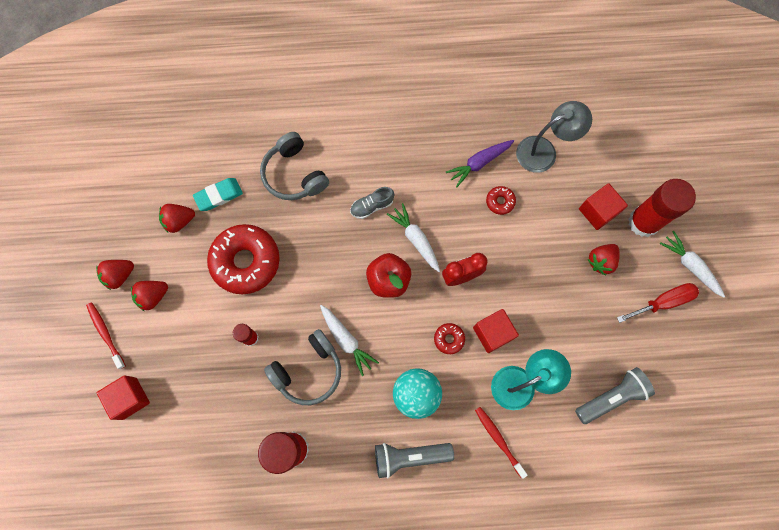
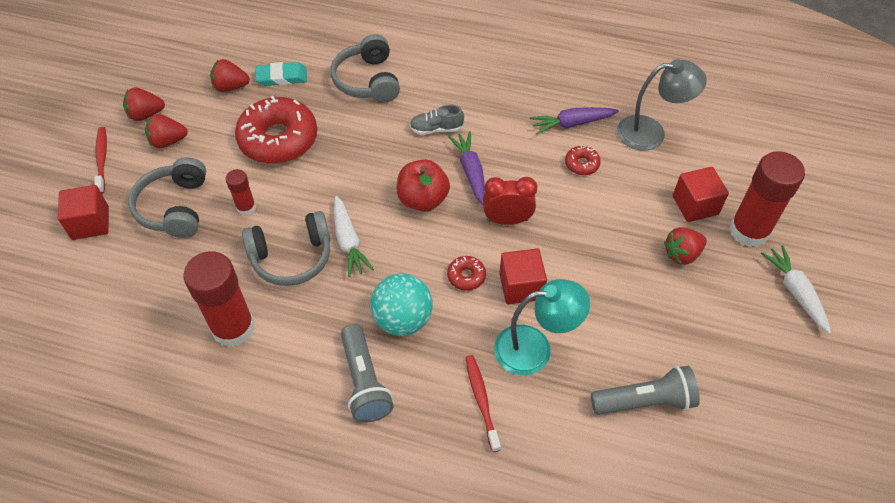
camera: 20 degrees right, 20 degrees down
(192, 358) = (174, 207): none -> grey headphones
(409, 456) = (364, 382): grey flashlight -> grey flashlight turned 120 degrees counterclockwise
(416, 239) = (470, 171): white carrot -> purple carrot
(663, 302) = (747, 319): red screwdriver -> none

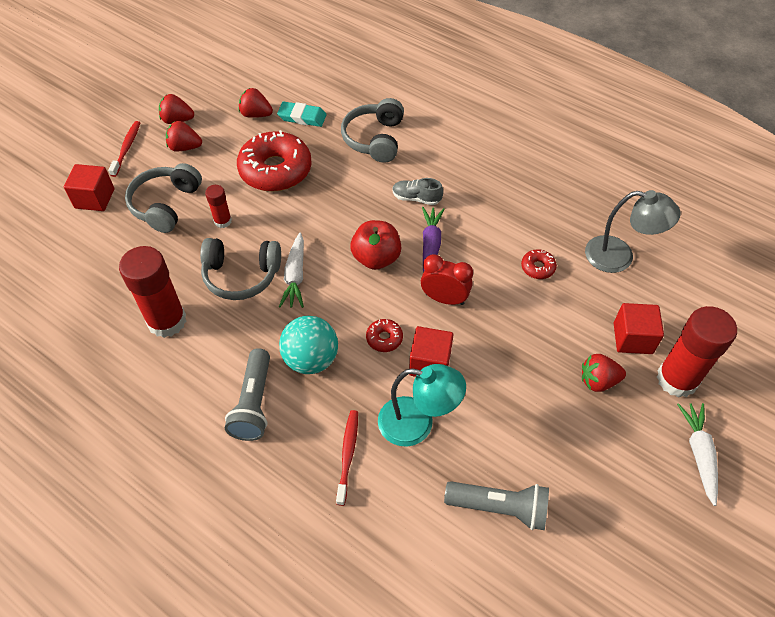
camera: 20 degrees right, 0 degrees up
(572, 124) = (545, 227): purple carrot -> none

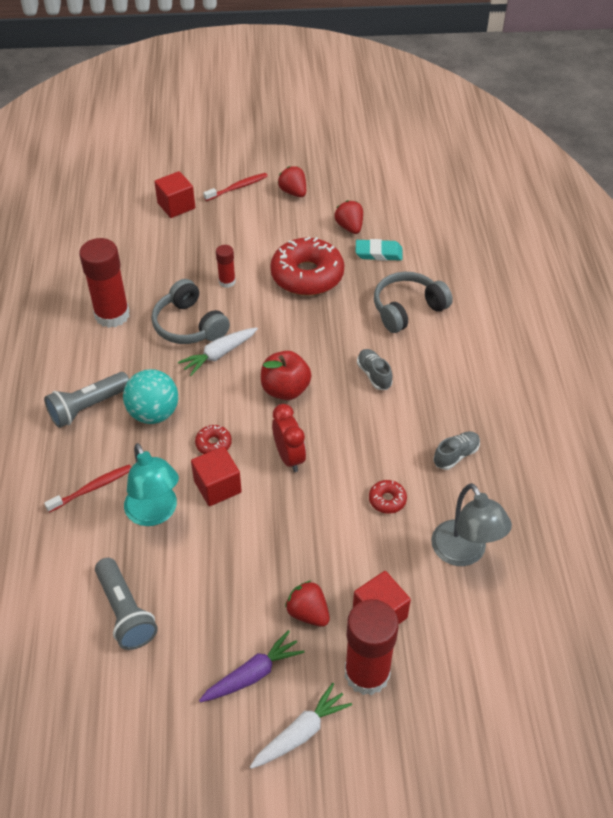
camera: 50 degrees right, 5 degrees down
(165, 204) = (209, 243): grey headphones -> none
(185, 147) = (272, 214): red strawberry -> none
(302, 117) = (378, 253): turquoise eraser -> turquoise eraser turned 60 degrees counterclockwise
(430, 245) = (334, 414): purple carrot -> purple carrot (252, 674)
(533, 204) = (456, 455): none -> grey shoe

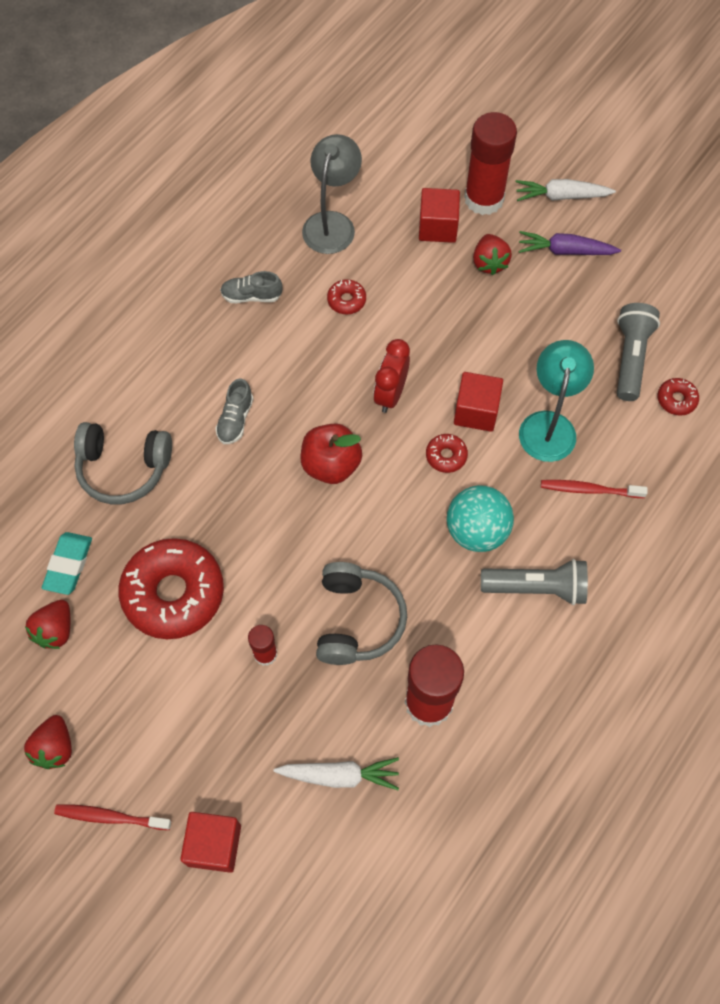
camera: 140 degrees left, 15 degrees up
(64, 602) = (676, 400): none -> red donut
(219, 354) = (358, 556): white carrot -> white carrot (339, 775)
(378, 253) = (68, 565): turquoise eraser -> turquoise eraser turned 60 degrees clockwise

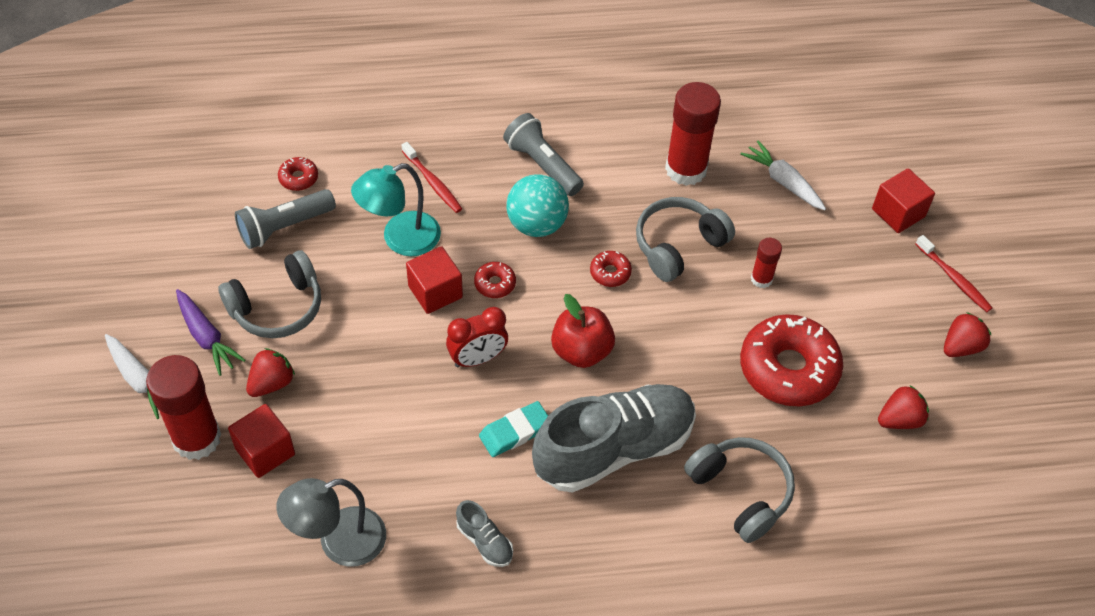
camera: 135 degrees left, 10 degrees down
(68, 565) = (850, 457): turquoise eraser -> turquoise eraser (515, 432)
(235, 420) = (614, 449): grey shoe -> grey shoe, size x2.47
(346, 300) = (416, 461): red donut -> red donut (610, 273)
(554, 306) = (277, 307): none -> grey headphones

